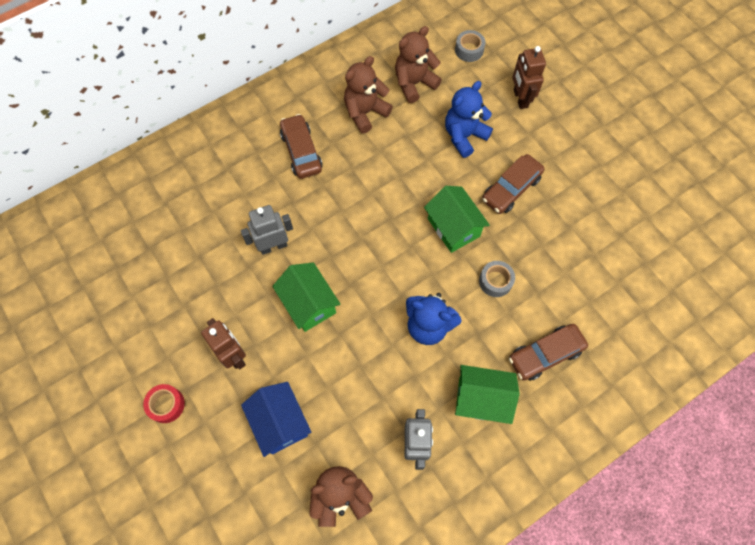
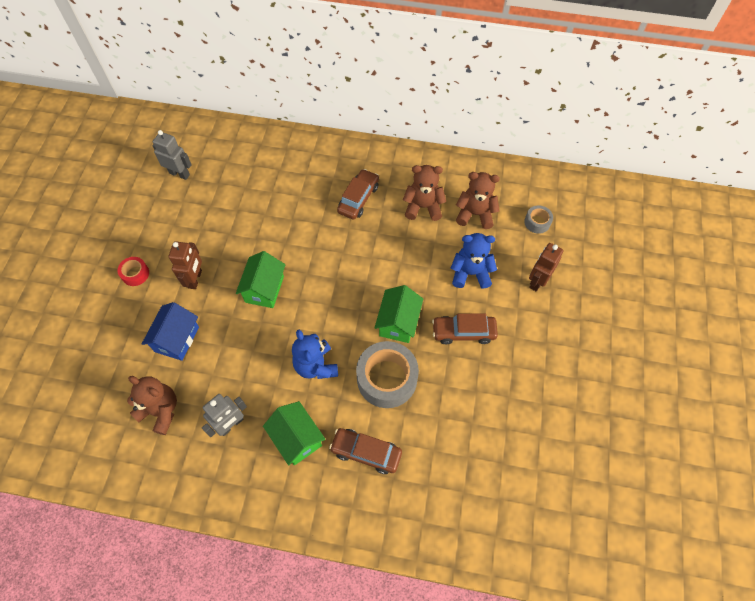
camera: 45 degrees right, 5 degrees down
(273, 246) = (282, 239): grey robot -> grey robot (179, 174)
(495, 281) = (387, 378): grey tape -> grey tape, size x2.04

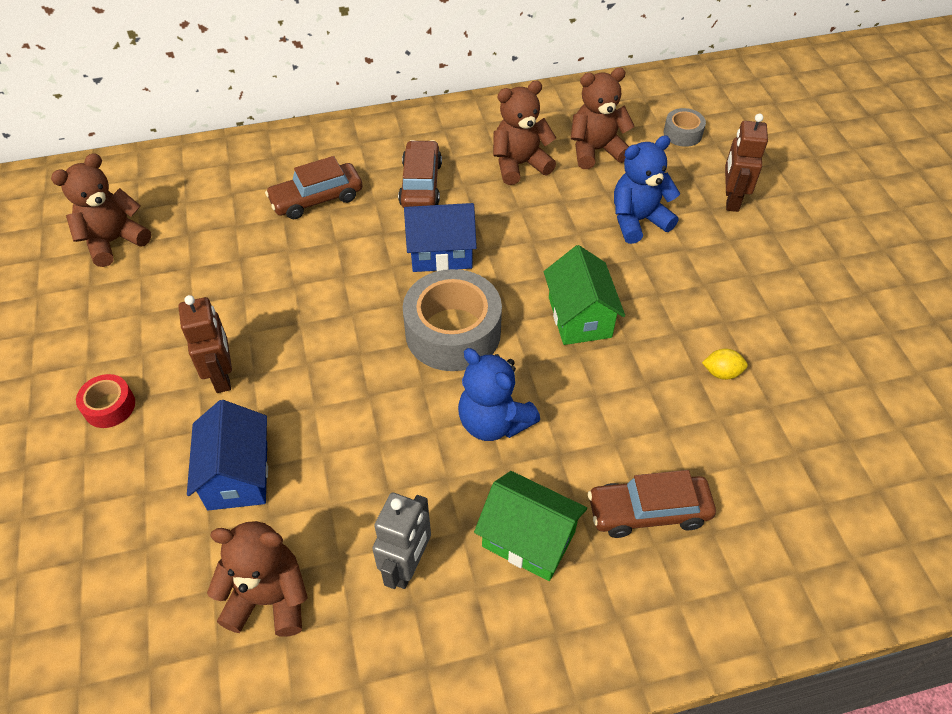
camera: 25 degrees left, 10 degrees down
(179, 174) = (114, 241): grey robot -> brown teddy bear
(264, 289) = (347, 348): green house -> none
(345, 250) = (441, 253): none -> blue house
(387, 378) = (612, 397): grey tape -> grey tape (453, 332)
(457, 391) = (721, 373): none -> yellow lemon
(463, 332) = (678, 295): brown car -> brown car (317, 199)

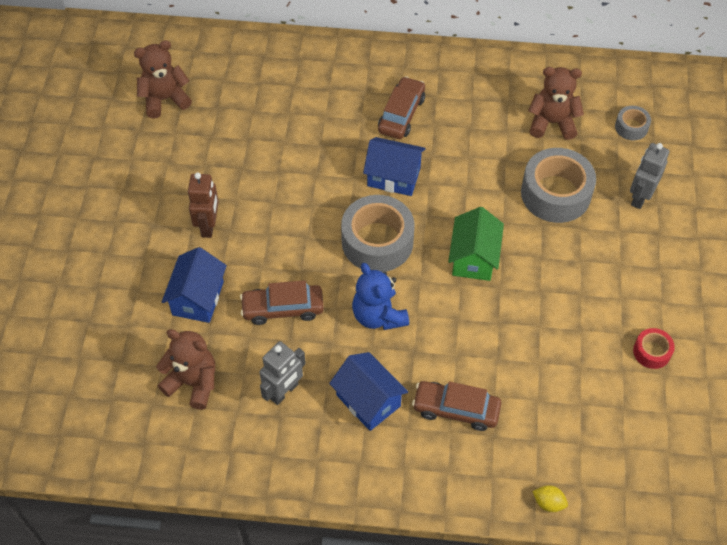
camera: 20 degrees right, 5 degrees up
(109, 406) = (130, 225): red tape -> red tape (651, 352)
(317, 199) = (319, 105): brown car -> brown car (283, 308)
(520, 165) = (485, 119): brown teddy bear -> none
(528, 539) = (368, 400): green house -> blue house
(638, 220) = (555, 193): blue teddy bear -> grey tape
(721, 373) = (557, 331): yellow lemon -> yellow lemon (548, 503)
(731, 200) = (640, 197): brown robot -> grey robot

